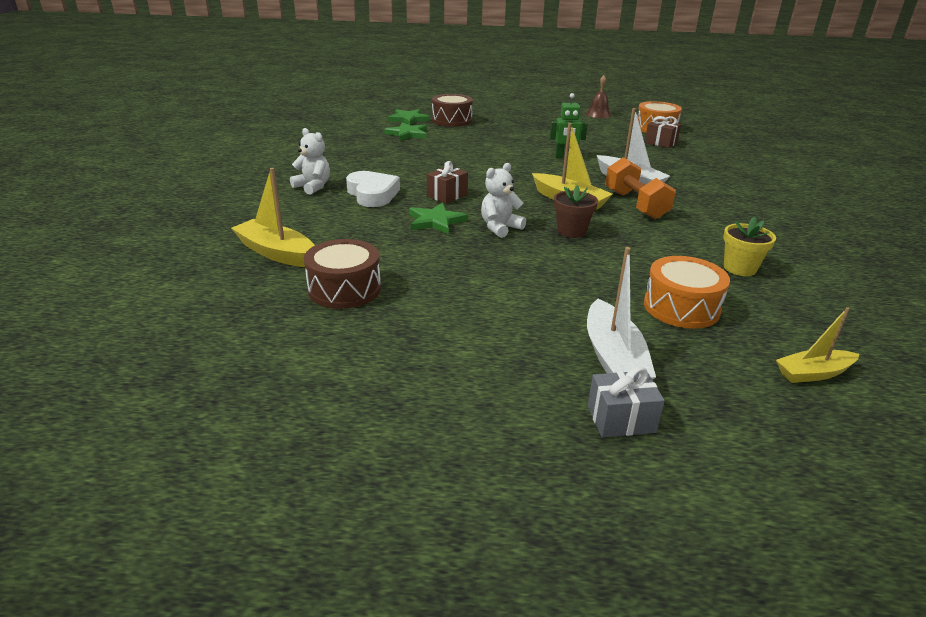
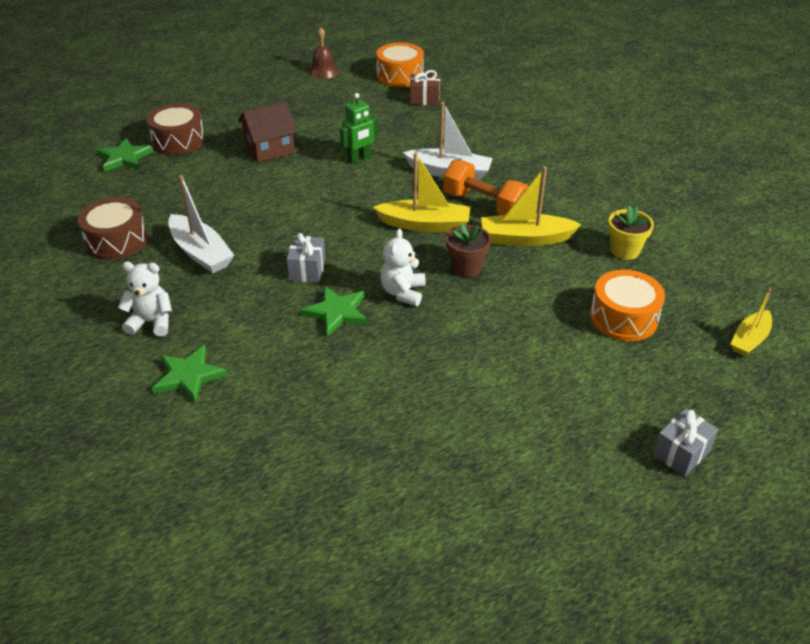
camera: 35 degrees left, 10 degrees up
(277, 253) = (235, 435): yellow boat -> yellow boat (525, 239)
(344, 289) = (355, 444): brown drum -> brown drum (116, 241)
(372, 194) = (230, 303): white heart -> none
(407, 134) = (154, 186): green star -> green star (189, 376)
(447, 195) = (307, 270): brown gift -> grey gift
(506, 137) = (269, 149): none -> brown house
(613, 358) = (627, 398): white boat -> white boat (201, 253)

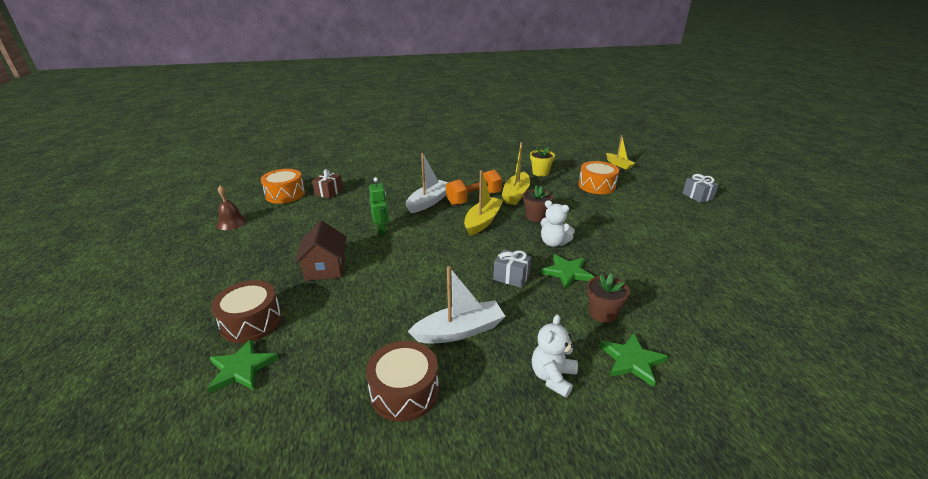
camera: 70 degrees left, 10 degrees down
(263, 349) = (602, 313): none -> brown flower pot

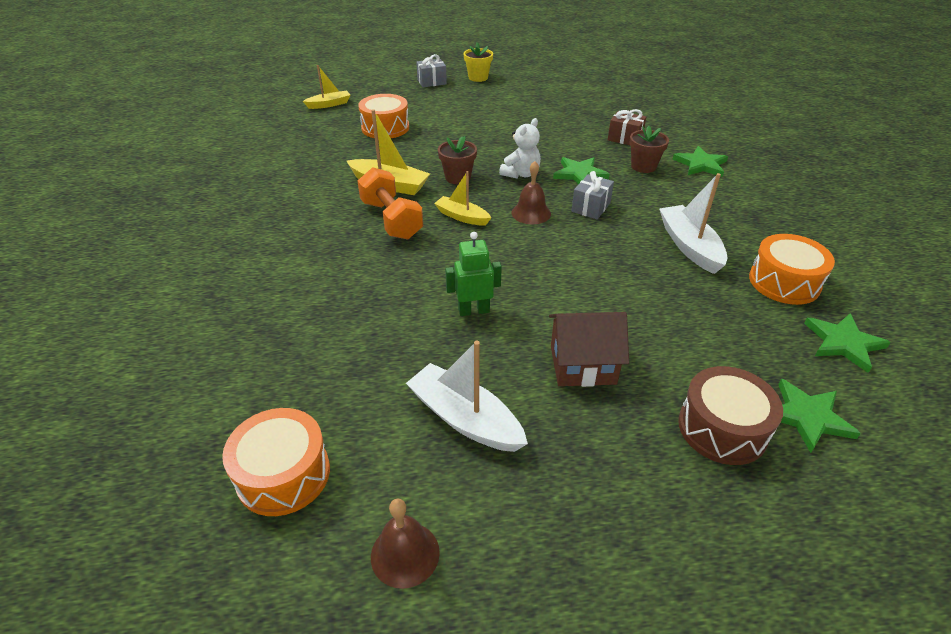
camera: 85 degrees left, 10 degrees up
(310, 417) = (843, 343): none -> green star
(329, 192) = (302, 394): brown gift -> brown gift (625, 138)
(404, 391) = (784, 282): brown drum -> orange drum
(429, 202) = (388, 262): white boat -> white boat (465, 419)
(483, 221) = (462, 217): yellow boat -> yellow boat, size x0.64
(495, 248) = (531, 213): none -> brown bell
(540, 173) = (327, 159): yellow flower pot -> yellow flower pot (478, 78)
(553, 377) = (733, 201): white teddy bear -> none

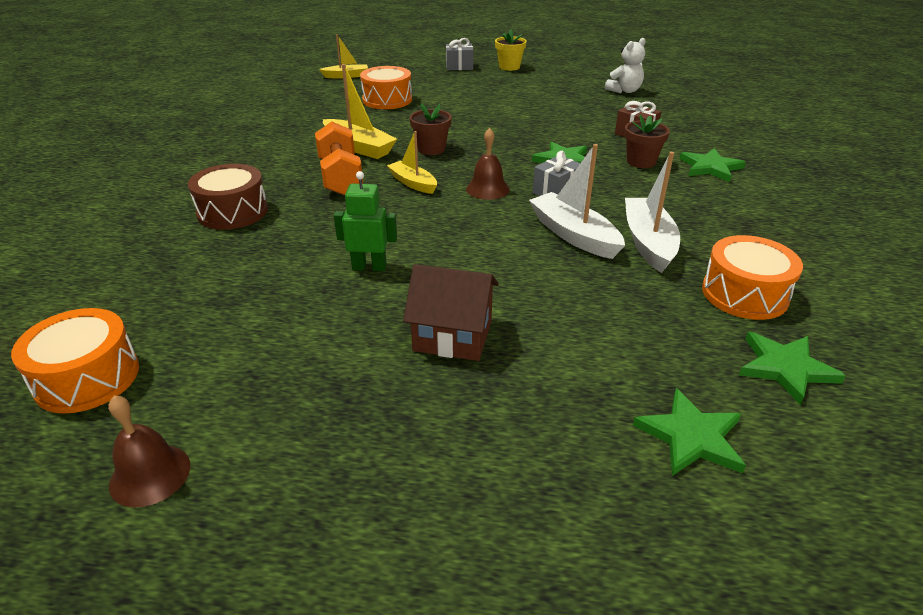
camera: 15 degrees right, 5 degrees down
(465, 419) = (294, 363): white boat -> white boat (573, 235)
(521, 174) = (499, 153): white teddy bear -> white teddy bear (624, 91)
(722, 428) = (575, 428): brown drum -> brown drum (232, 212)

